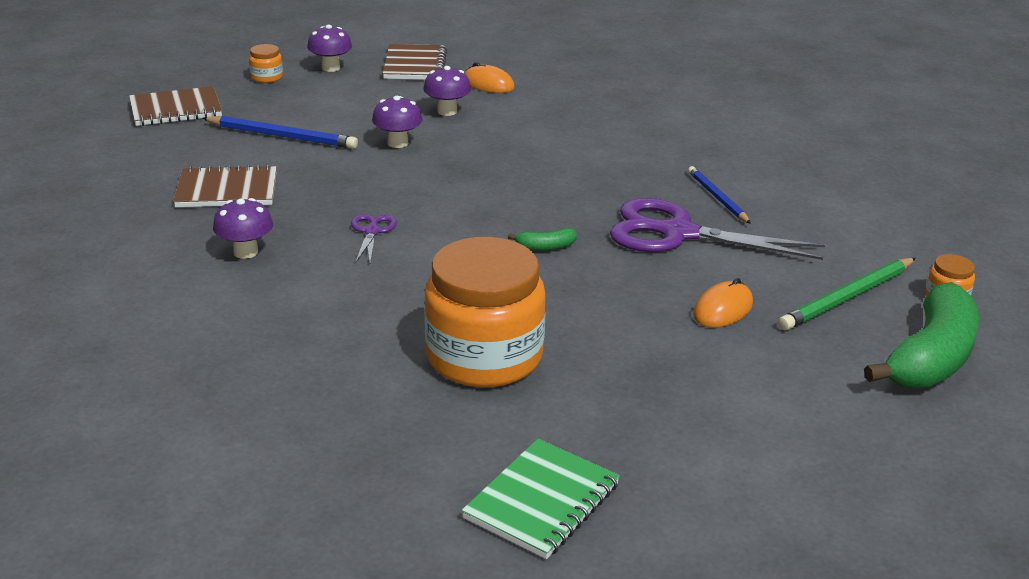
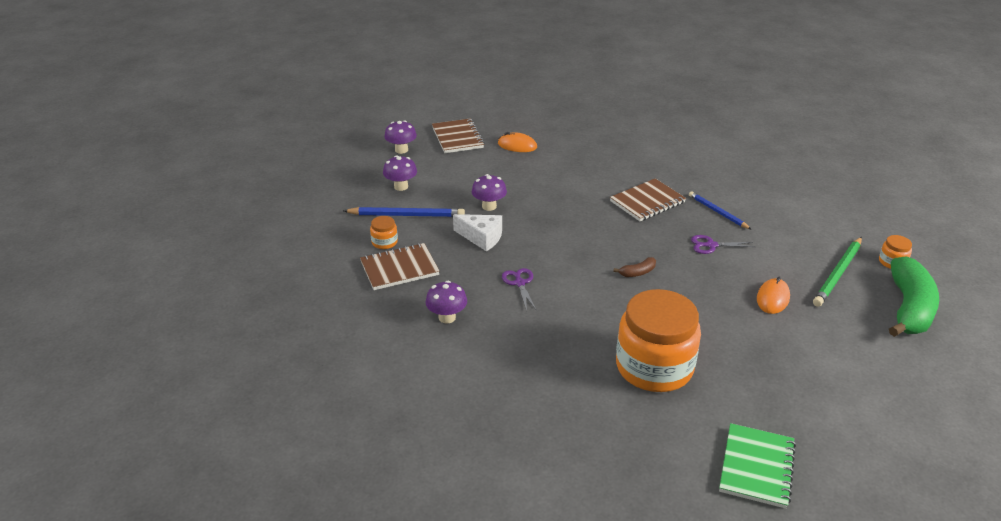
camera: 15 degrees left, 5 degrees up
(176, 110) = (316, 206): brown notebook -> brown notebook (647, 202)
(266, 77) = (362, 166): orange jar -> orange jar (384, 242)
(361, 175) = (482, 237): none -> white cheese
(447, 111) = (504, 173): purple mushroom -> purple mushroom (401, 186)
(545, 247) = (637, 272): green banana -> brown banana
(677, 233) = (711, 245): purple scissors -> purple scissors, size x0.45

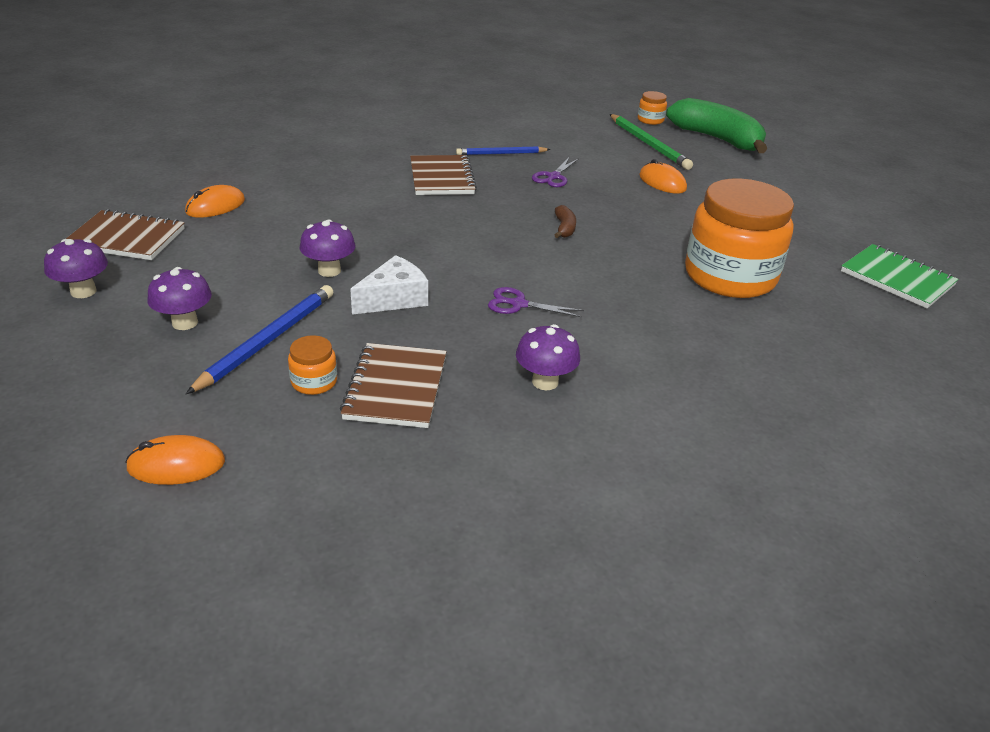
camera: 65 degrees left, 0 degrees up
(298, 231) = (176, 465): none -> orange mouse

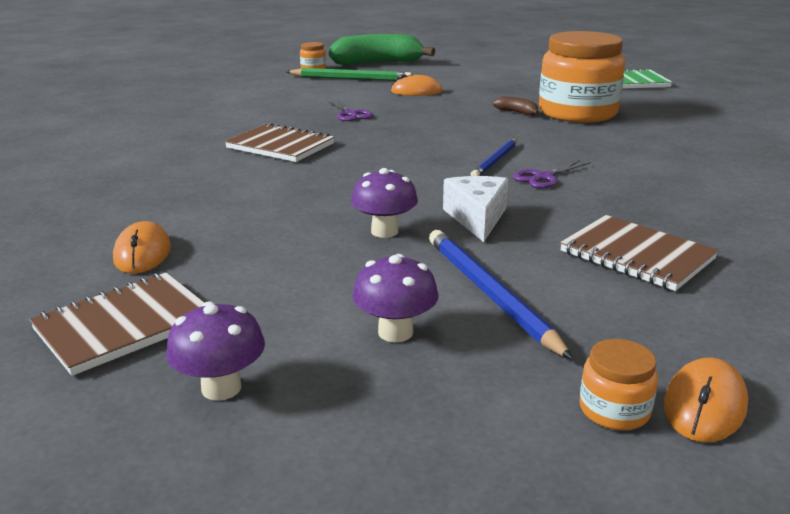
camera: 50 degrees left, 10 degrees down
(314, 382) = (593, 289): orange jar -> orange jar (614, 410)
(501, 154) = (277, 117): blue pencil -> blue pencil (495, 161)
(545, 382) = (672, 200): purple mushroom -> none
(564, 228) = (441, 133): brown banana -> brown banana (517, 112)

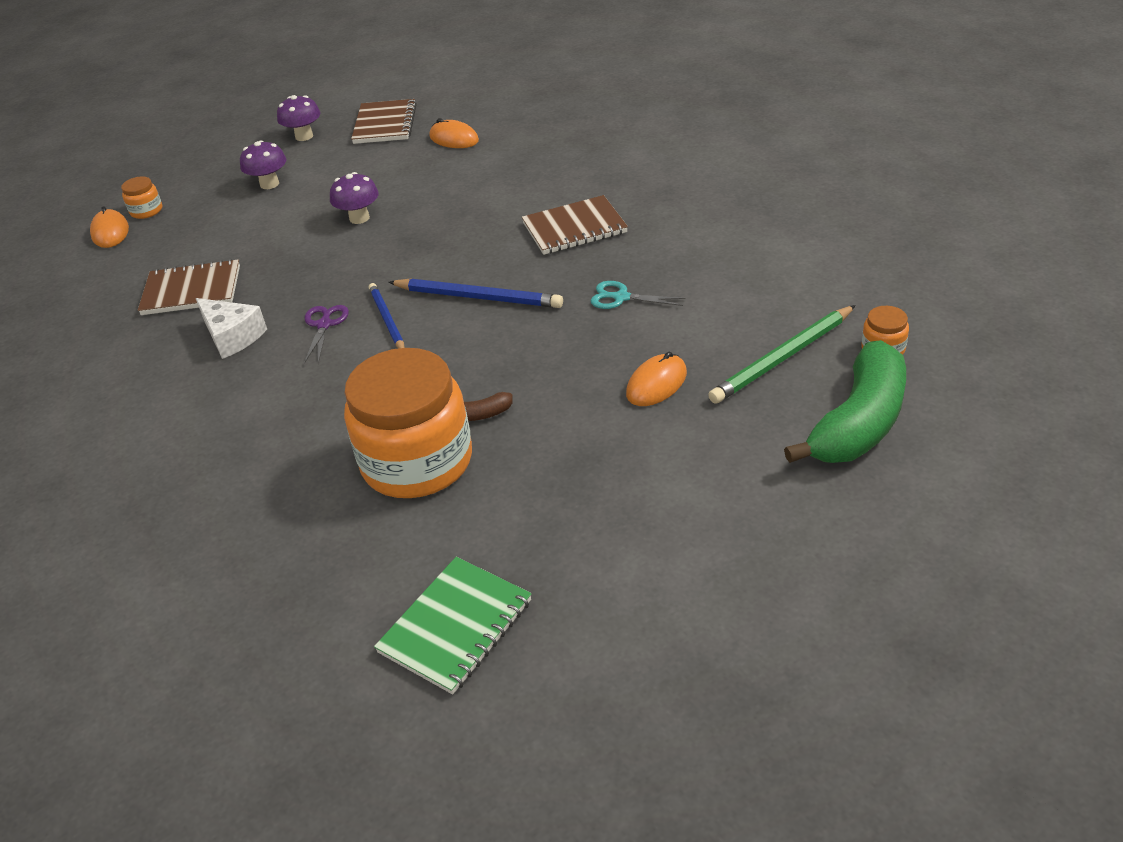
camera: 135 degrees right, 15 degrees up
(351, 114) = (621, 297): purple scissors -> turquoise scissors
(477, 218) = (320, 259): white cheese -> white cheese (232, 336)
(489, 294) = (250, 221): blue pencil -> blue pencil (478, 297)

